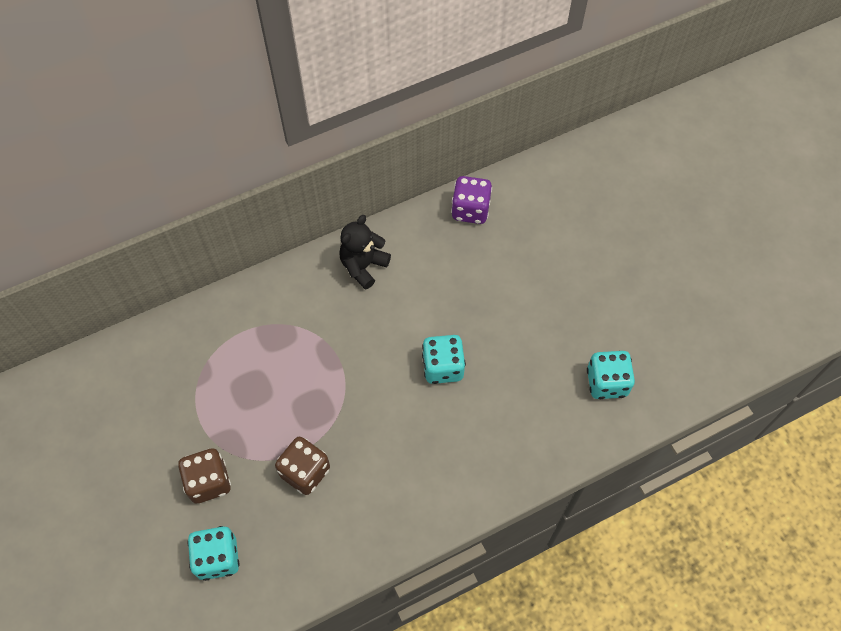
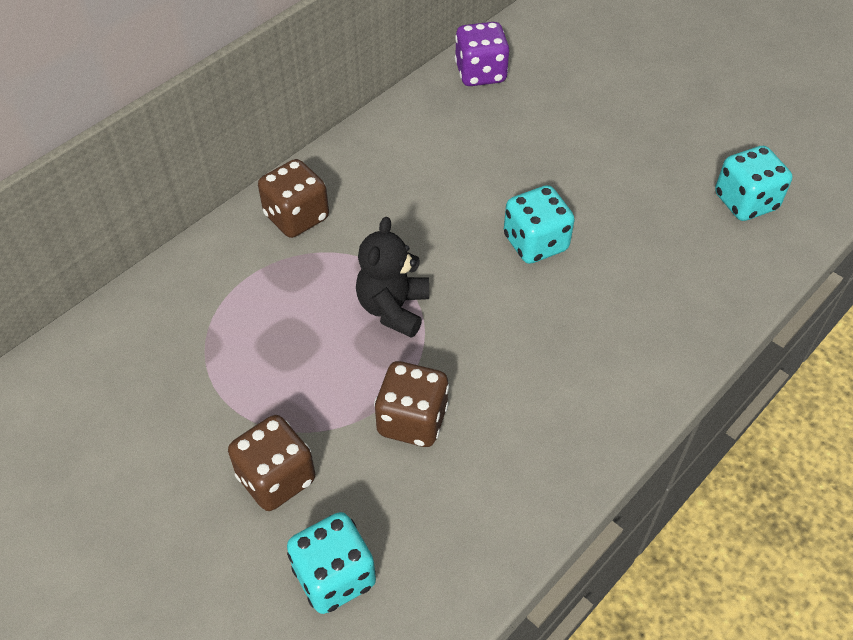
camera: 20 degrees left, 10 degrees down
(293, 294) = (296, 217): none -> brown dice
(363, 266) = (375, 163): black teddy bear -> black teddy bear (393, 308)

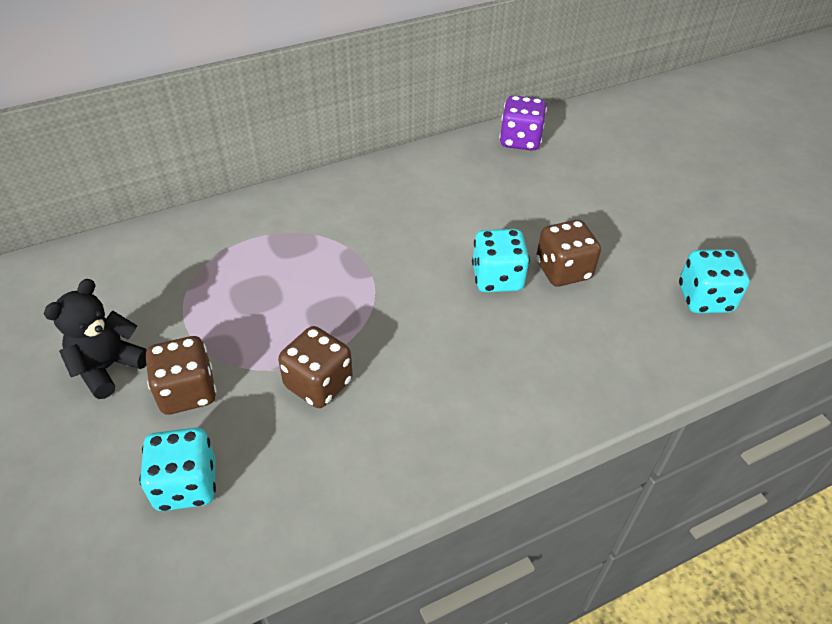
camera: 20 degrees right, 5 degrees down
(296, 217) = (316, 205): brown dice -> brown dice (563, 270)
(393, 308) = (352, 293): black teddy bear -> black teddy bear (108, 367)

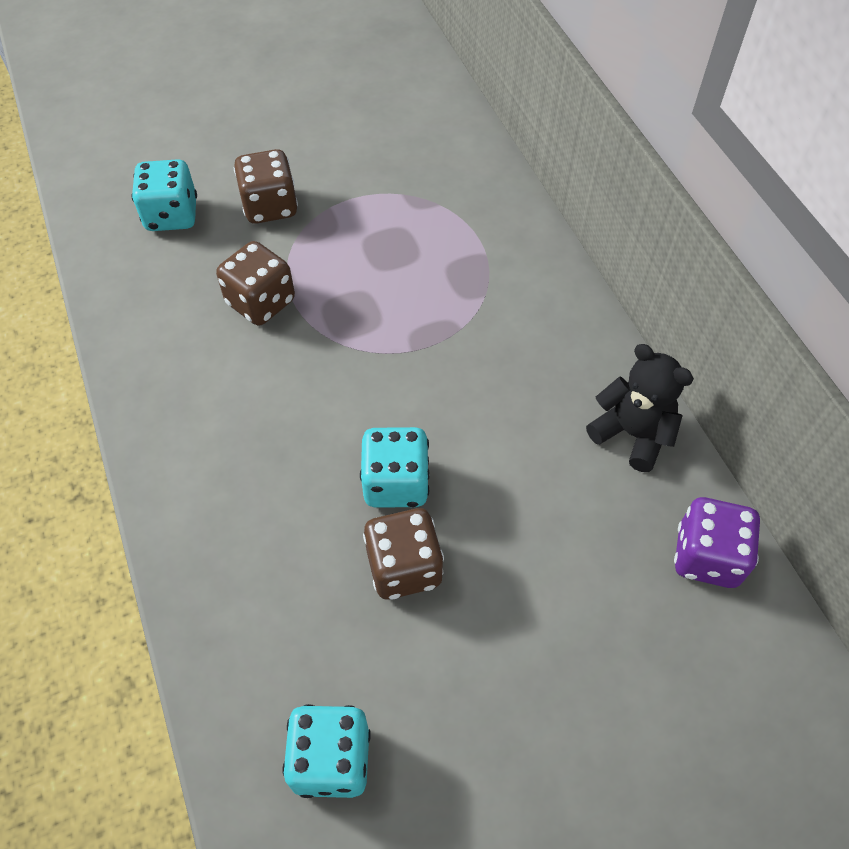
camera: 95 degrees right, 10 degrees up
(108, 367) = (308, 152): black teddy bear -> black teddy bear (632, 434)

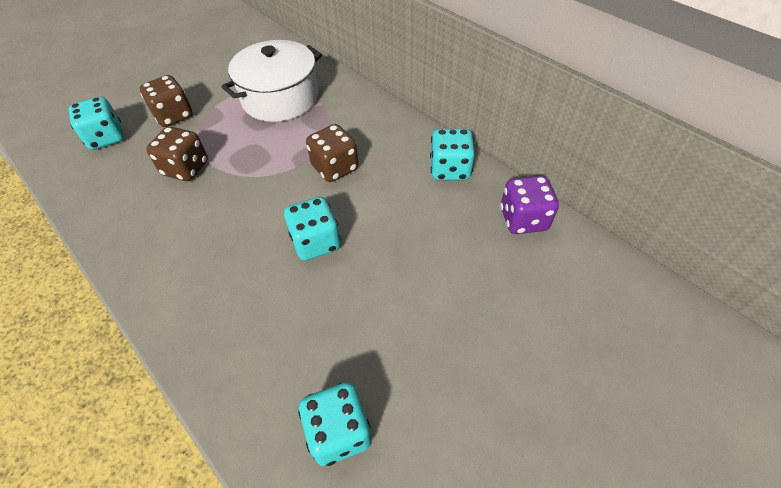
camera: 20 degrees left, 5 degrees down
(404, 567) = (341, 290): brown dice -> brown dice (335, 168)
(428, 223) = (280, 98): none -> white pot
(632, 434) = (450, 169): black teddy bear -> turquoise dice

